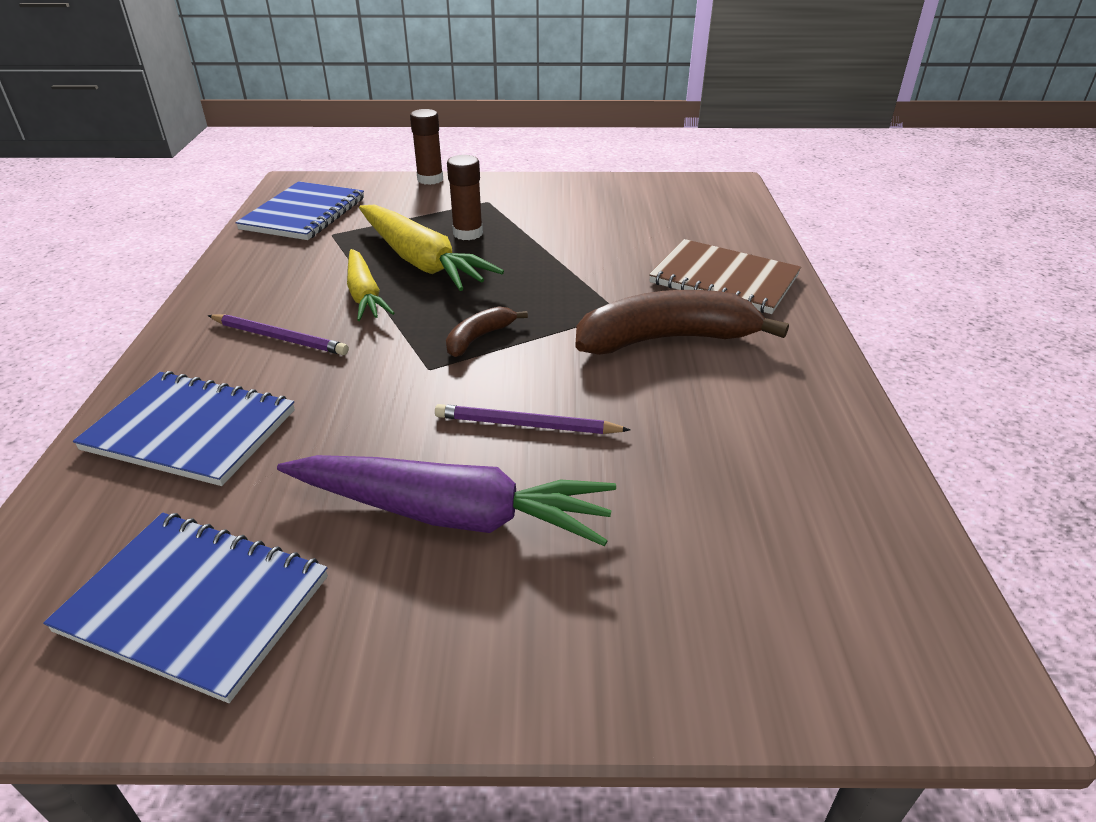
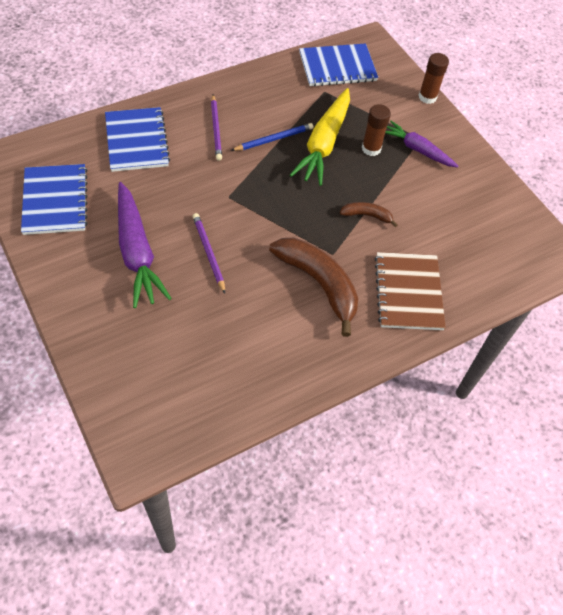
camera: 55 degrees right, 20 degrees up
(364, 295) = (274, 139): yellow carrot -> blue pencil
(479, 338) = (266, 204): brown banana -> brown banana (367, 215)
(503, 208) = (417, 150): none -> purple carrot

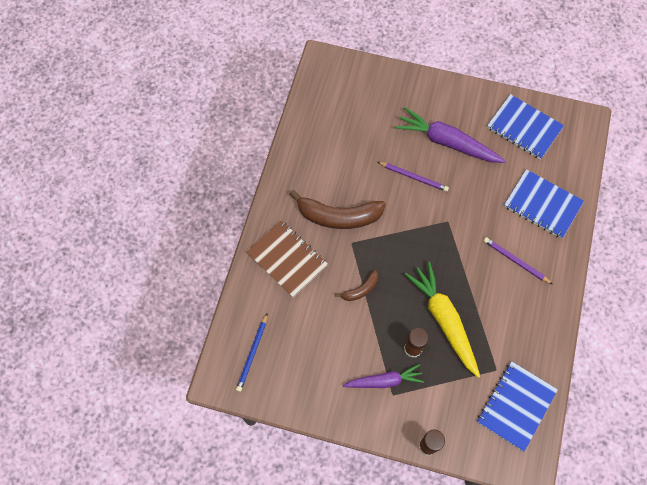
camera: 140 degrees right, 10 degrees up
(274, 139) = (475, 290): blue pencil -> blue pencil (252, 353)

